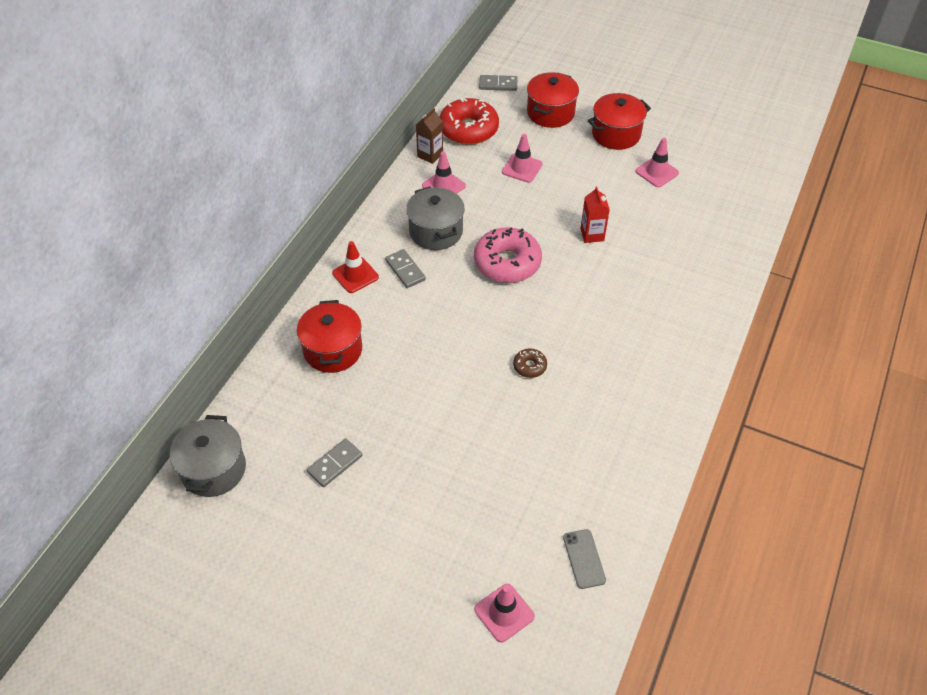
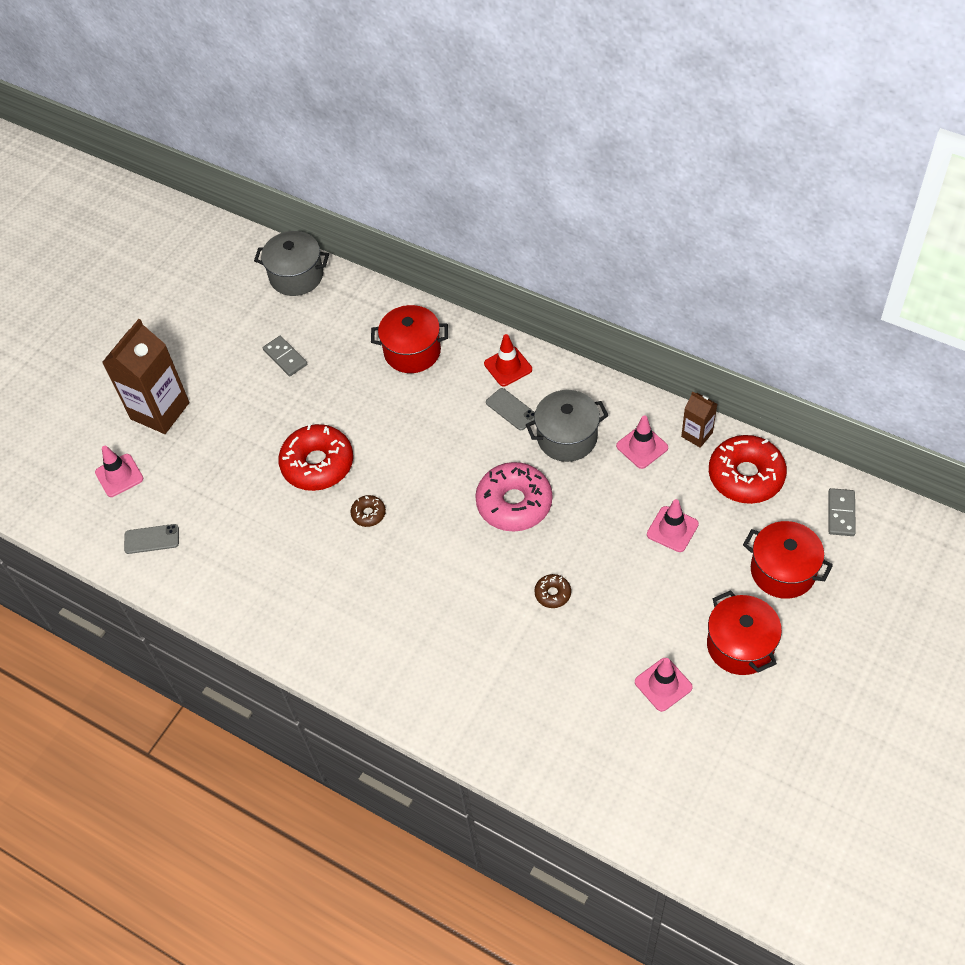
camera: 100 degrees right, 5 degrees up
(405, 270) = (511, 409): grey domino -> grey phone
(409, 585) = (160, 411): none -> brown carton
(475, 415) = (317, 464): none -> red donut
(592, 235) = (552, 594): red carton -> brown donut

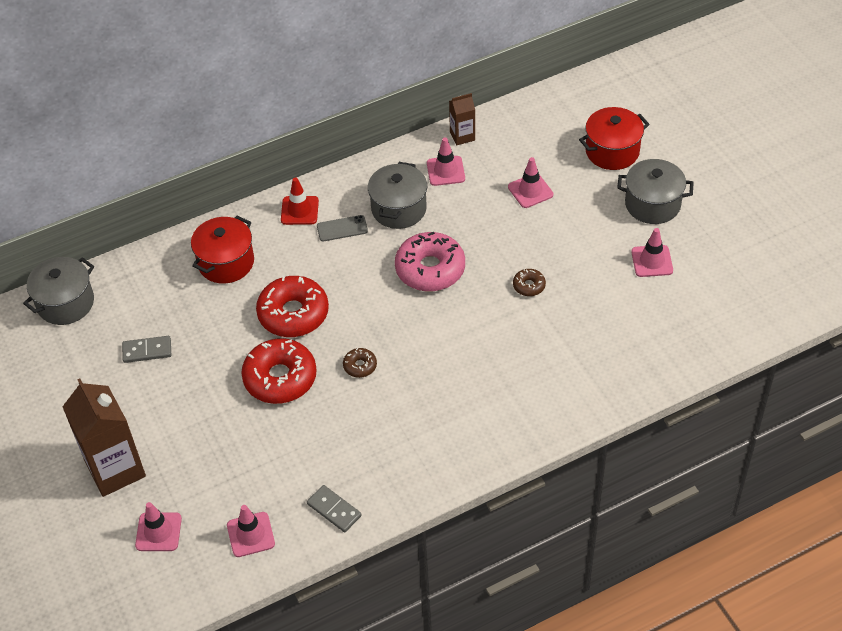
camera: 60 degrees left, 5 degrees down
(151, 539) = (251, 534): grey phone -> pink traffic cone
(740, 645) = (652, 204): red pot -> grey pot
(746, 476) = (520, 129): red donut -> red donut (293, 314)
(841, 513) = (591, 98): grey domino -> grey domino (334, 510)

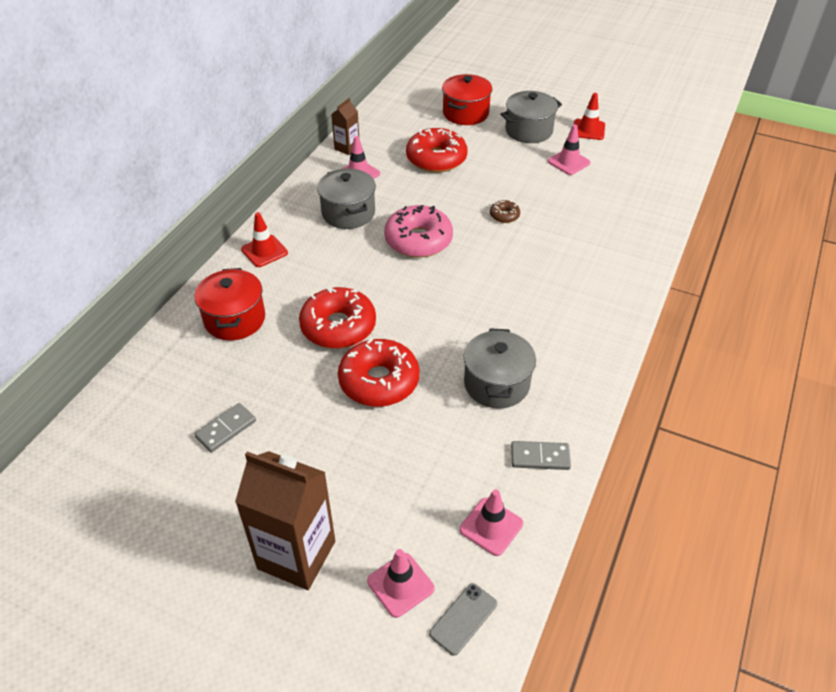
camera: 40 degrees left, 5 degrees down
(65, 303) = (95, 434): grey pot -> grey pot (496, 384)
(342, 228) = (315, 247): grey phone -> grey phone (463, 618)
(360, 366) = (438, 334): brown donut -> none
(530, 191) = (436, 159): pink traffic cone -> red donut
(715, 234) = (588, 130): none -> red traffic cone

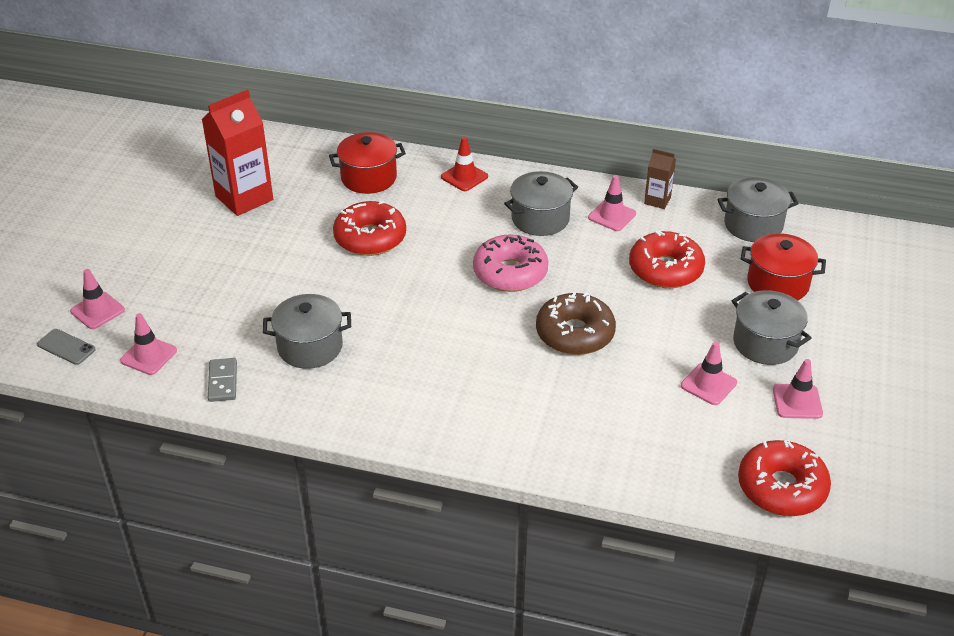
camera: 80 degrees right, 5 degrees down
(226, 429) = (244, 198): grey domino -> red carton
(296, 555) = (126, 255): brown carton -> none
(379, 381) = (305, 272): red donut -> red donut (781, 488)
(395, 110) = (753, 225): none -> grey pot
(504, 215) = (575, 334): brown donut -> brown donut, size x2.18
(588, 130) = (797, 401): red traffic cone -> pink traffic cone

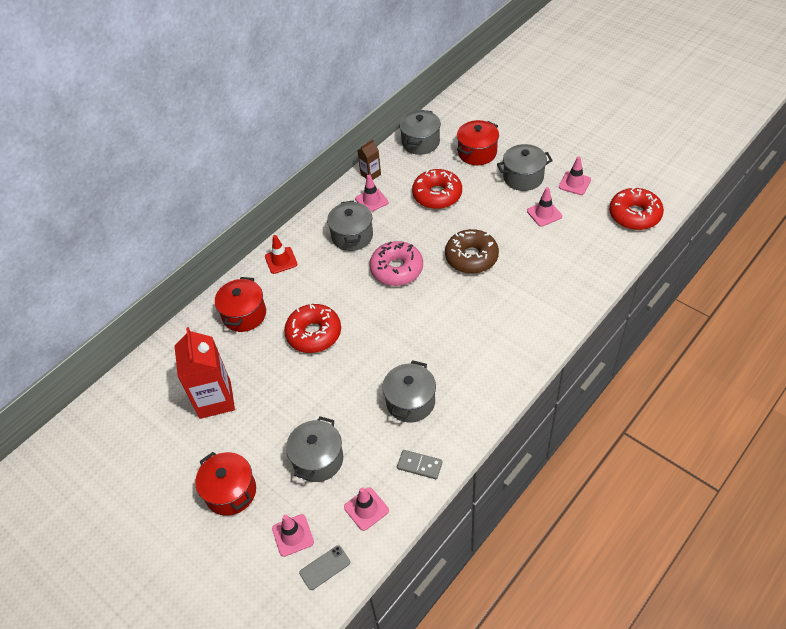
camera: 60 degrees left, 10 degrees up
(135, 249) = (230, 492): none -> red pot
(198, 298) = (318, 459): none -> grey pot

